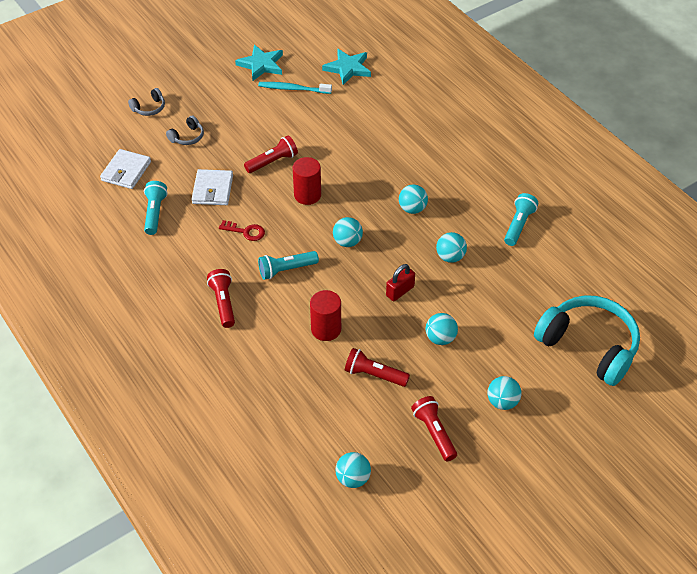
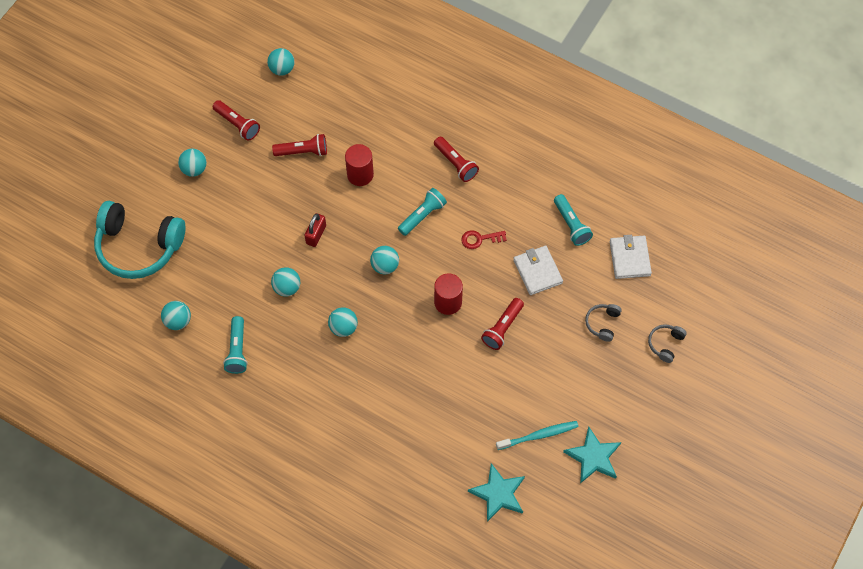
camera: 155 degrees right, 15 degrees up
(440, 338) = (264, 204): turquoise ball -> turquoise ball (178, 321)

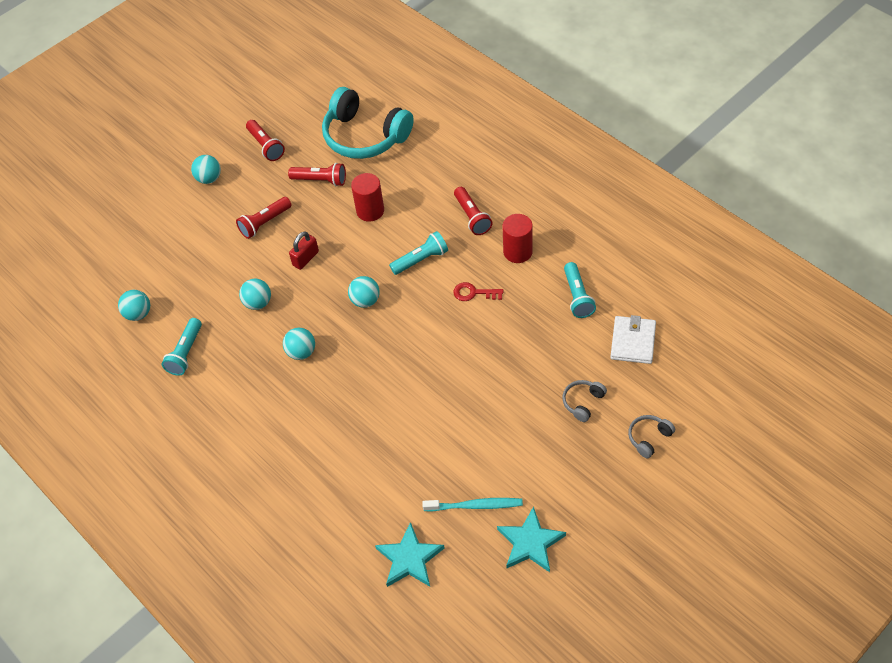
camera: 20 degrees right, 10 degrees down
(139, 246) = (128, 238): turquoise headphones -> turquoise headphones (364, 136)
(282, 69) = (327, 105): turquoise ball -> none
(448, 302) = (419, 348): red cylinder -> red cylinder (517, 252)
(502, 328) = (470, 385): red flashlight -> red flashlight (264, 223)
(537, 271) = (526, 336): white wallet -> none

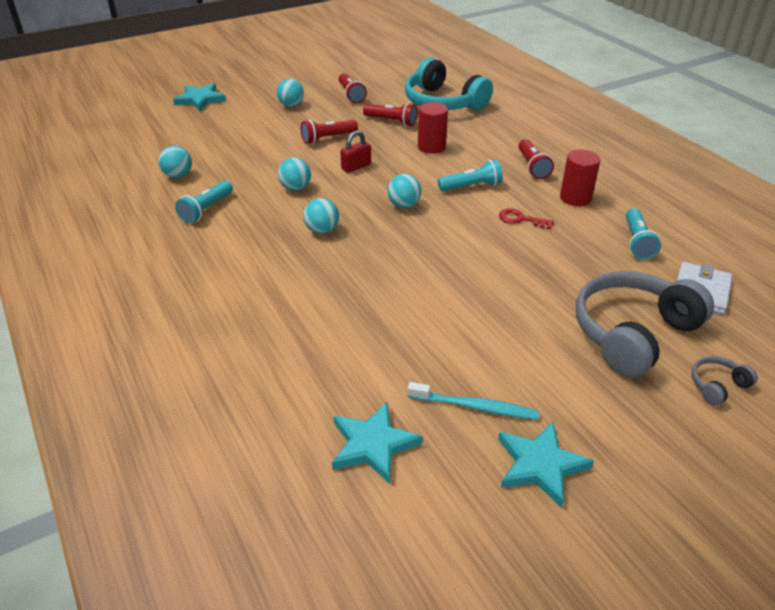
camera: 10 degrees right, 15 degrees down
(108, 192) = (200, 99): none -> turquoise star
(582, 402) = (632, 333): grey headphones -> grey headphones, size x2.37

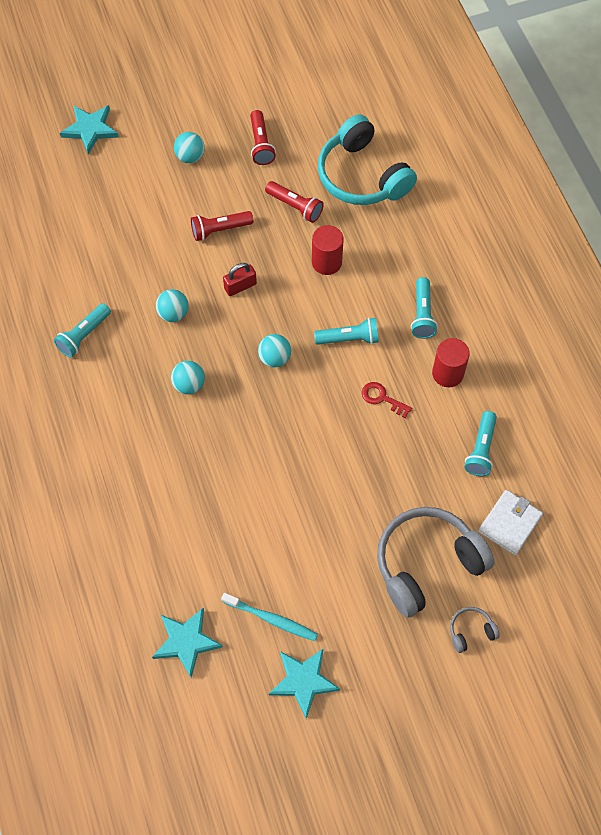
camera: 10 degrees right, 25 degrees up
(178, 175) = (59, 274): turquoise ball -> none
(532, 167) = (422, 314): red flashlight -> turquoise flashlight

